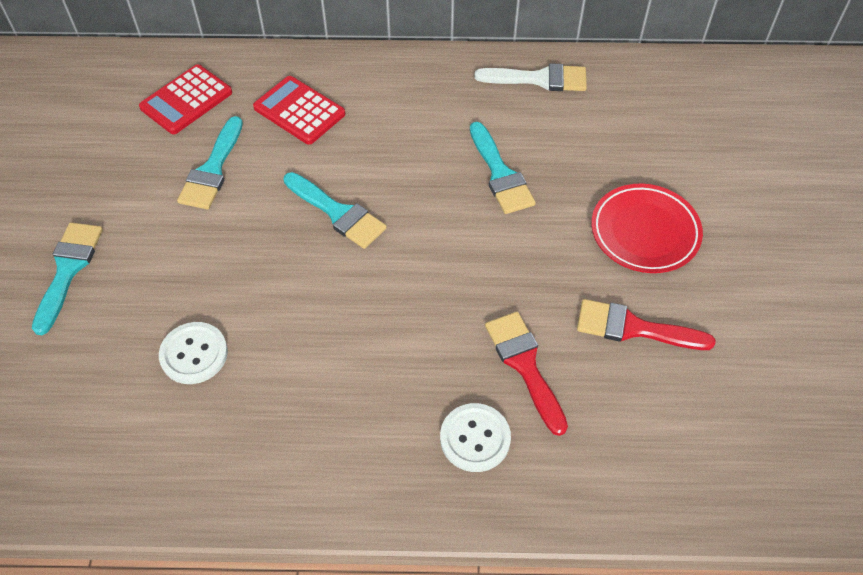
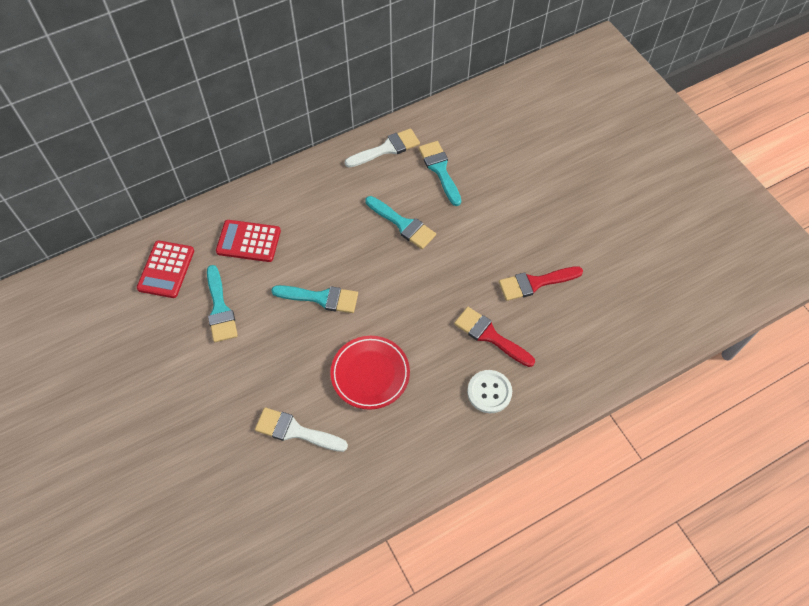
camera: 30 degrees left, 5 degrees up
(68, 270) = (174, 422): turquoise brush -> turquoise brush (440, 170)
(194, 354) = (295, 431): white button -> white brush
(644, 232) = (507, 221): red plate -> red plate (370, 374)

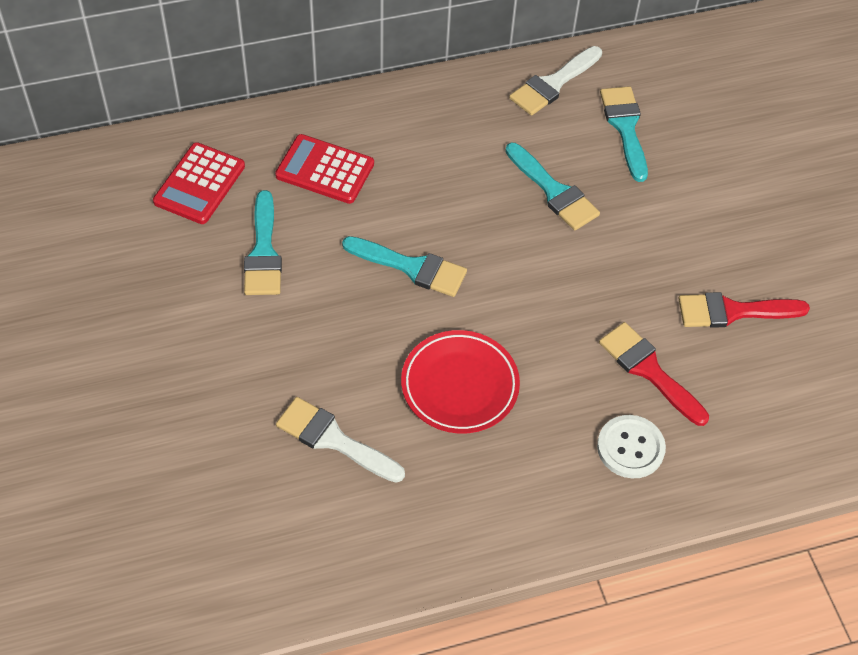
camera: 10 degrees right, 5 degrees down
(386, 149) = (553, 84): white brush -> white brush turned 150 degrees clockwise

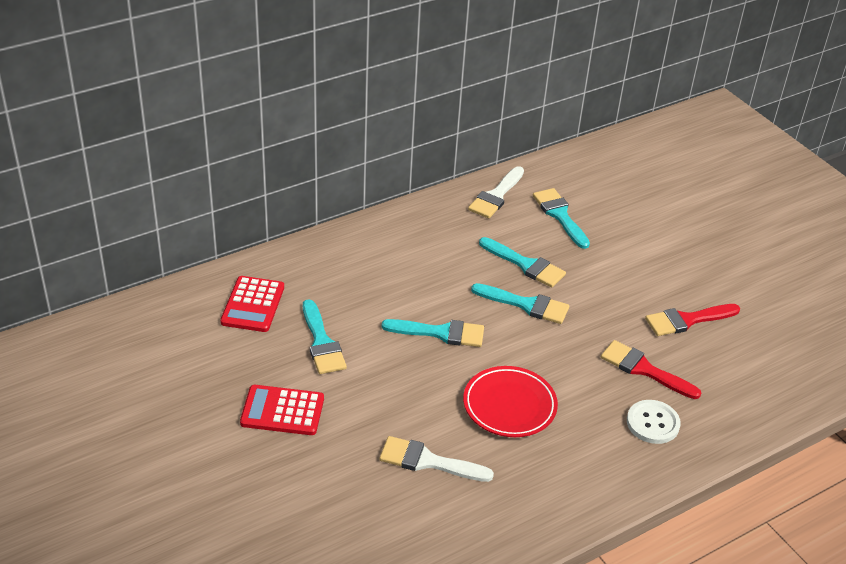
camera: 15 degrees left, 15 degrees down
(325, 170) = (347, 279): red calculator -> red calculator (282, 411)
(533, 249) = (526, 305): none -> turquoise brush

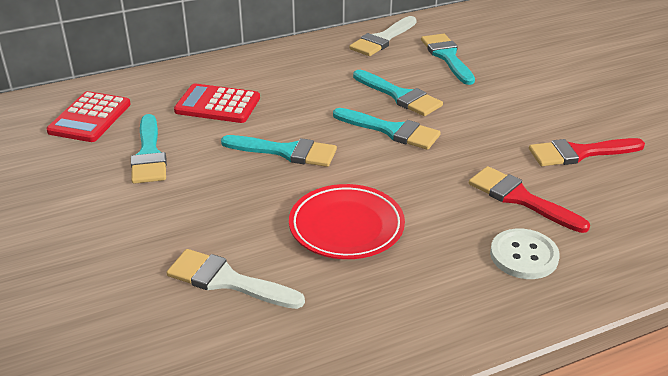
camera: 10 degrees right, 5 degrees down
(282, 411) = (75, 217): red calculator -> red calculator (217, 105)

